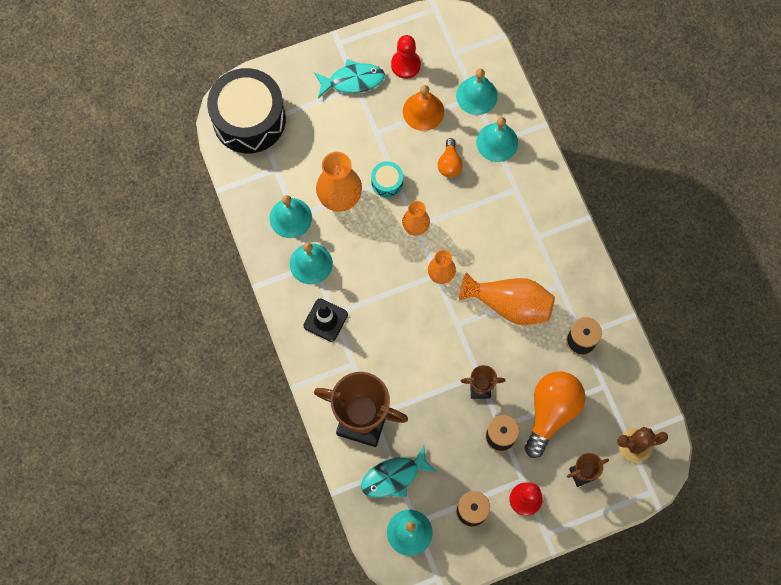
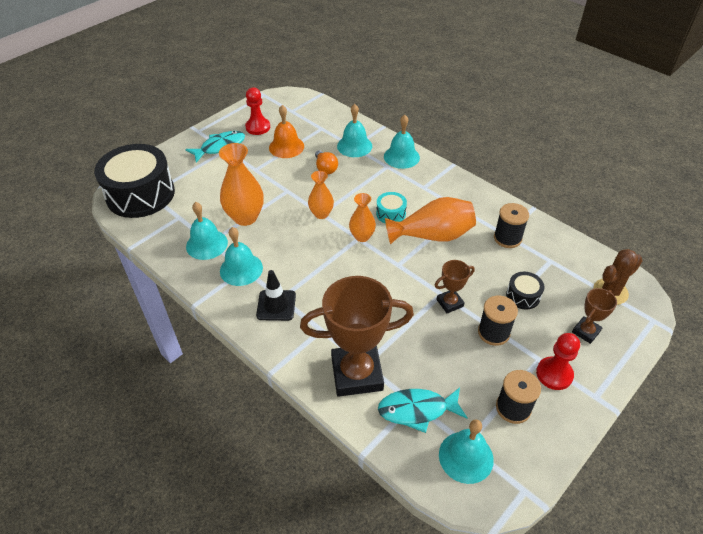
camera: 25 degrees left, 25 degrees down
(387, 182) = (281, 195): turquoise drum -> turquoise drum (391, 214)
(394, 477) = (417, 410): turquoise fish -> turquoise fish turned 45 degrees clockwise
(476, 95) = (322, 127): turquoise bell -> turquoise bell (401, 157)
(551, 412) = (523, 296): orange light bulb -> black drum

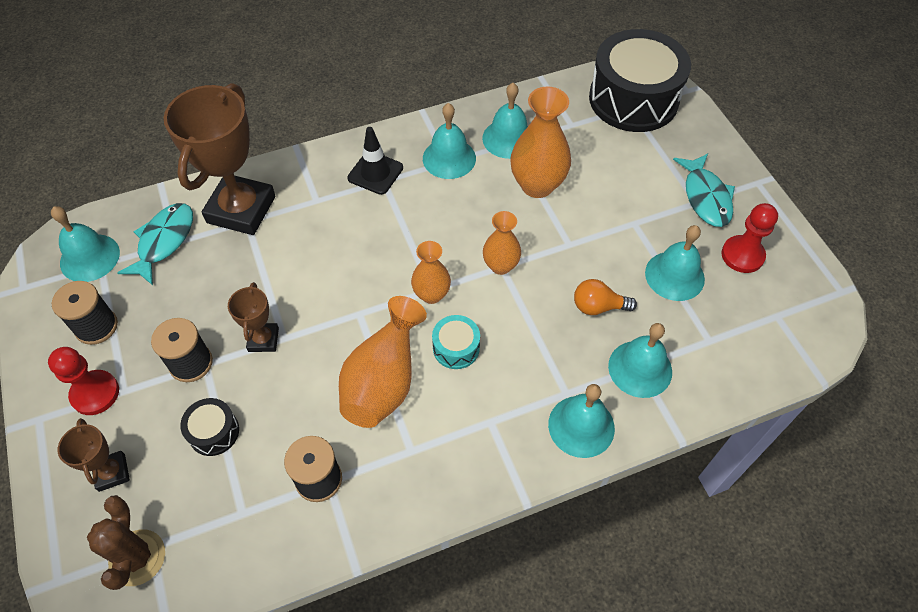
camera: 115 degrees right, 10 degrees up
(286, 147) = (674, 275): orange bell -> turquoise bell

